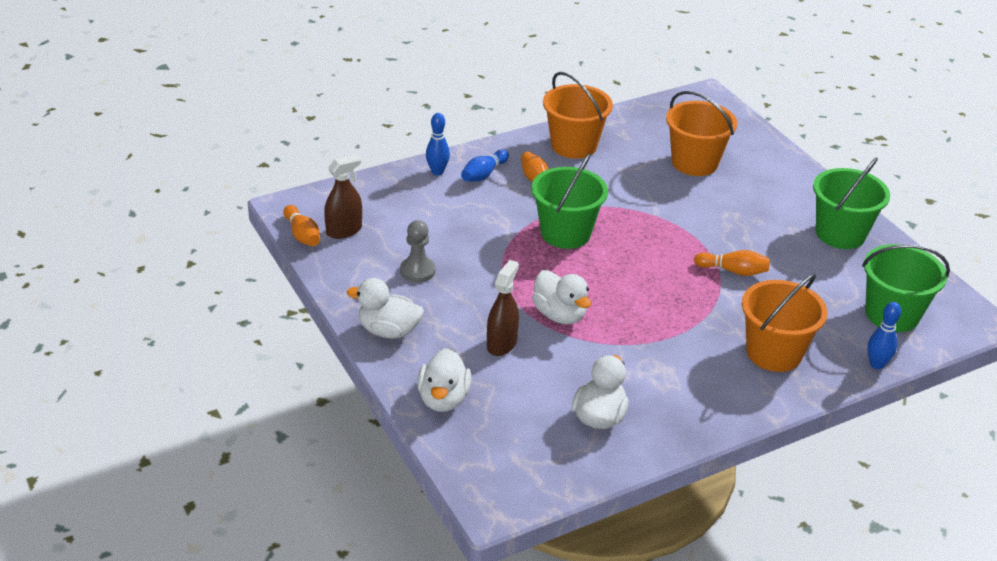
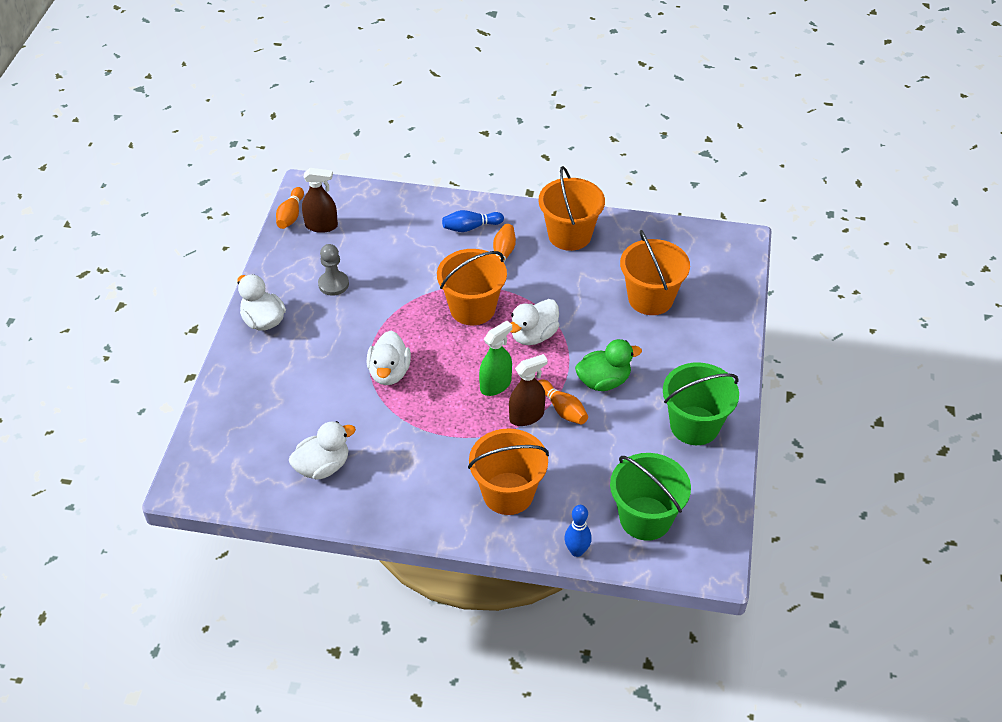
camera: 40 degrees right, 10 degrees up
(437, 172) = (439, 209): blue bowling pin -> none
(443, 399) = (240, 392): white duck -> white duck (533, 335)
(501, 344) = (324, 373): brown spray bottle -> brown spray bottle (526, 416)
(565, 233) = (472, 308): green bucket -> orange bucket
(659, 280) = (495, 385): none -> green spray bottle
(737, 236) = (603, 381): none -> green duck

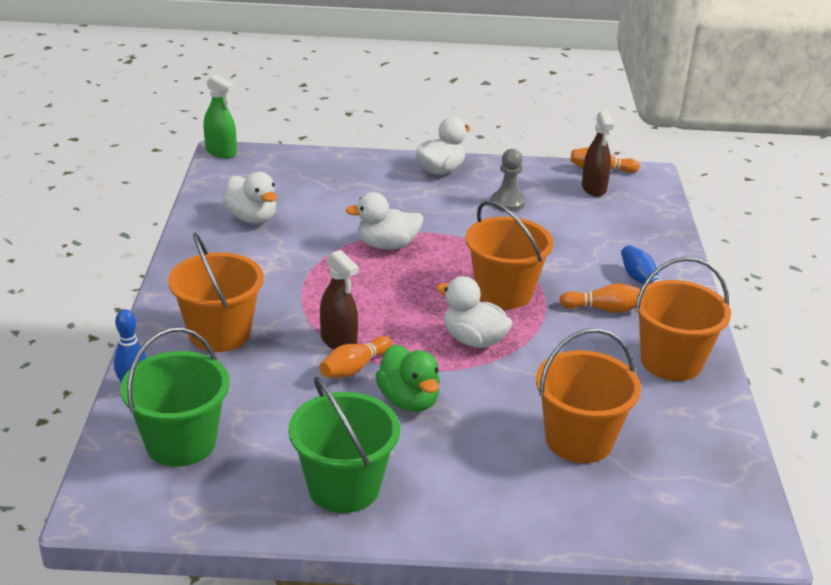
camera: 80 degrees right, 15 degrees down
(495, 385) = (384, 316): green spray bottle -> green spray bottle (221, 152)

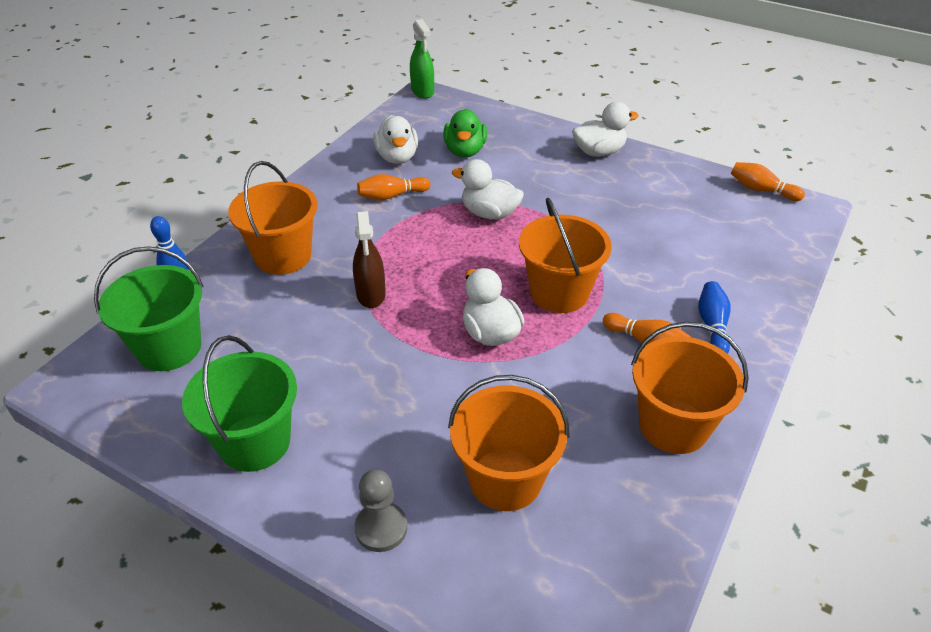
camera: 30 degrees right, 10 degrees up
(354, 368) = (362, 326): orange bowling pin -> orange bowling pin (391, 196)
(409, 400) = (381, 375): green duck -> green duck (465, 151)
(507, 202) = (637, 200): grey pawn -> grey pawn (381, 528)
(594, 188) = (739, 207): brown spray bottle -> none

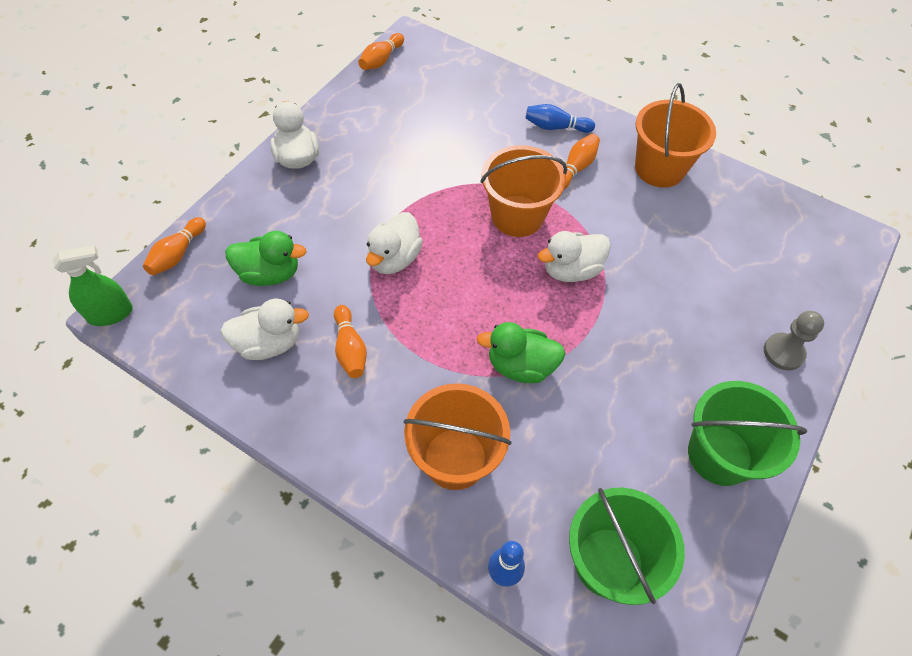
camera: 90 degrees left, 15 degrees up
(371, 294) = (520, 366): brown spray bottle -> green duck
(479, 109) = (177, 254): none -> orange bowling pin
(505, 479) = (724, 271): orange bucket -> none

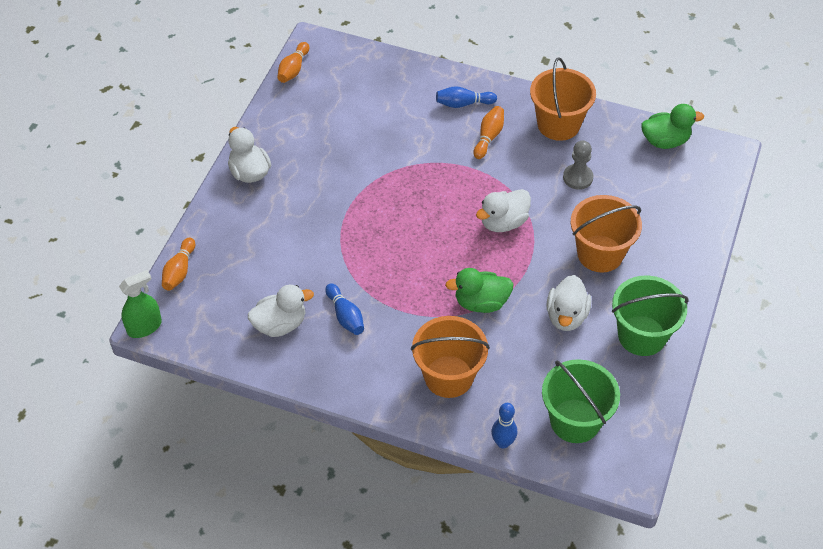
camera: 10 degrees left, 5 degrees down
(269, 274) = (261, 272): green duck -> green duck (665, 141)
(350, 349) = (345, 316): orange bowling pin -> blue bowling pin
(394, 259) = (358, 240): white duck -> white duck (566, 316)
(517, 216) = (449, 187): orange bucket -> orange bucket (600, 254)
(783, 352) = (679, 254): grey pawn -> grey pawn (577, 178)

